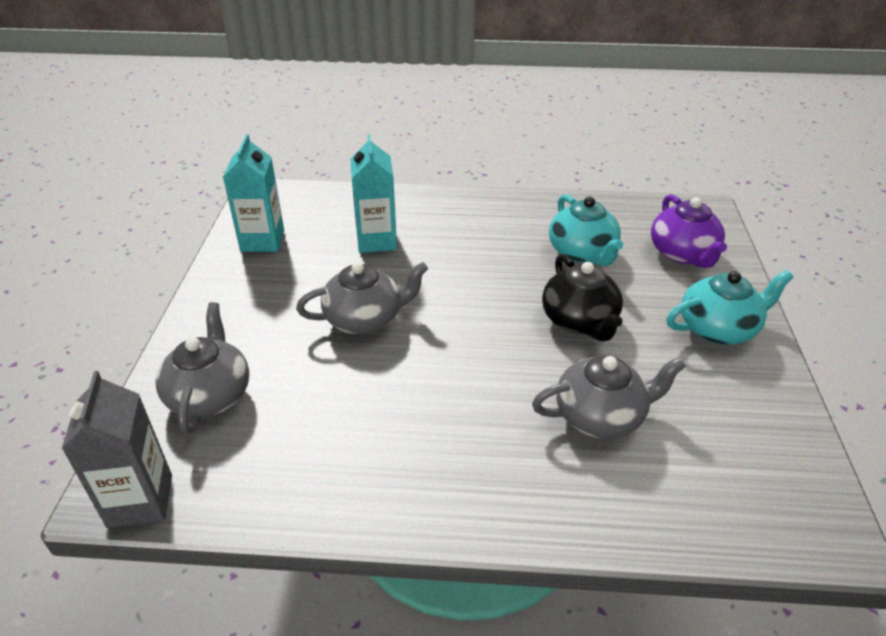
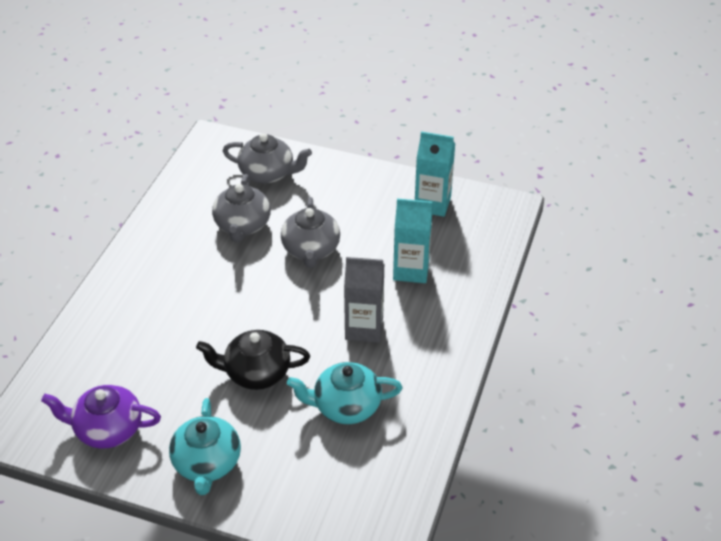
camera: 105 degrees right, 5 degrees up
(140, 501) = (201, 149): grey carton -> grey carton (364, 328)
(601, 416) = (158, 352): grey teapot -> grey teapot (242, 225)
(683, 254) = (316, 486): purple teapot -> purple teapot (107, 429)

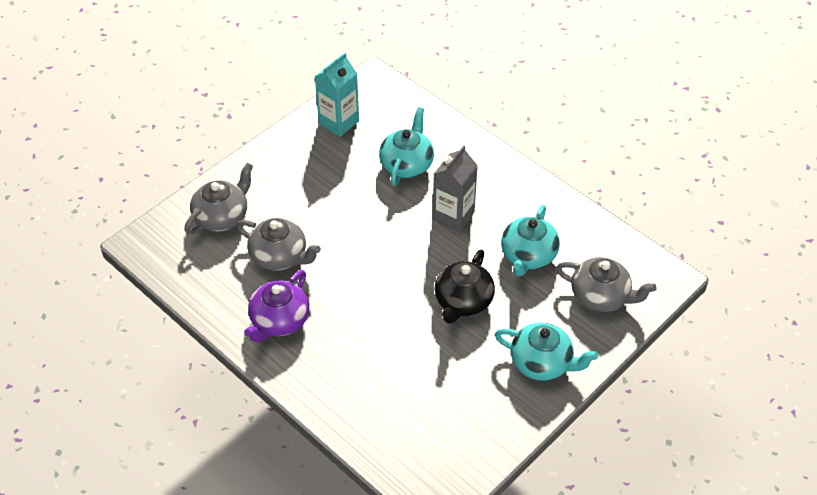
camera: 65 degrees left, 5 degrees up
(107, 429) = (471, 423): purple teapot -> purple teapot (279, 321)
(311, 250) = (342, 219): grey teapot -> grey teapot (601, 296)
(411, 270) = (407, 164): turquoise carton -> turquoise teapot

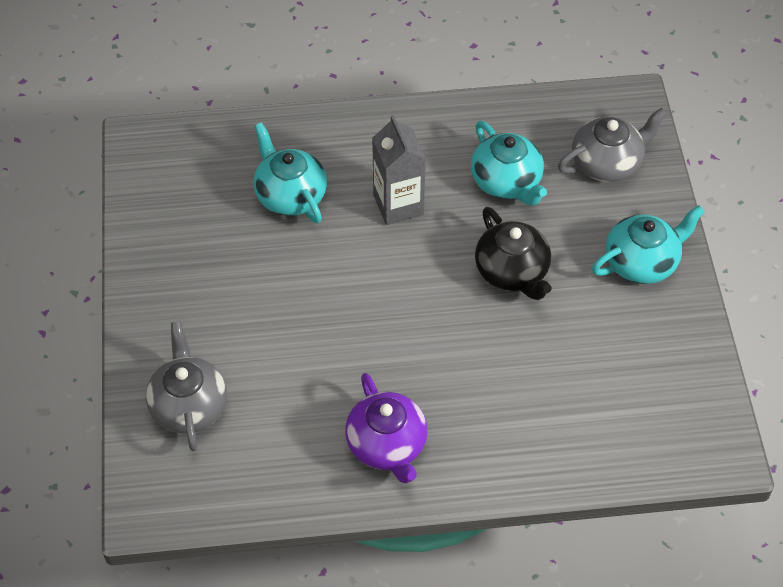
camera: 50 degrees left, 5 degrees up
(280, 256) = (300, 388): grey teapot -> none
(339, 122) = (168, 212): turquoise carton -> none

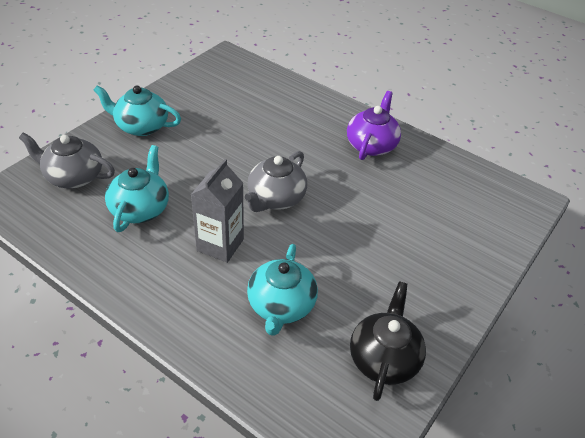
camera: 140 degrees left, 10 degrees down
(189, 405) = (469, 229): grey teapot -> grey teapot (275, 198)
(512, 272) = (209, 166): black teapot -> black teapot (384, 358)

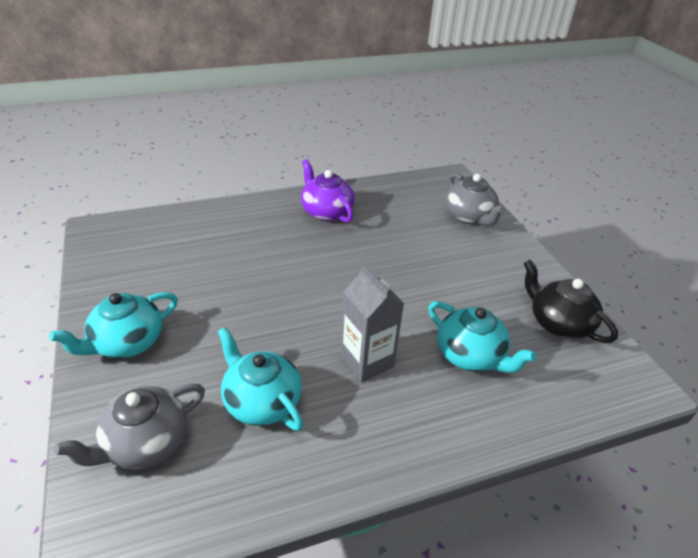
camera: 55 degrees left, 5 degrees down
(275, 198) = (338, 296): grey teapot -> grey teapot (469, 216)

